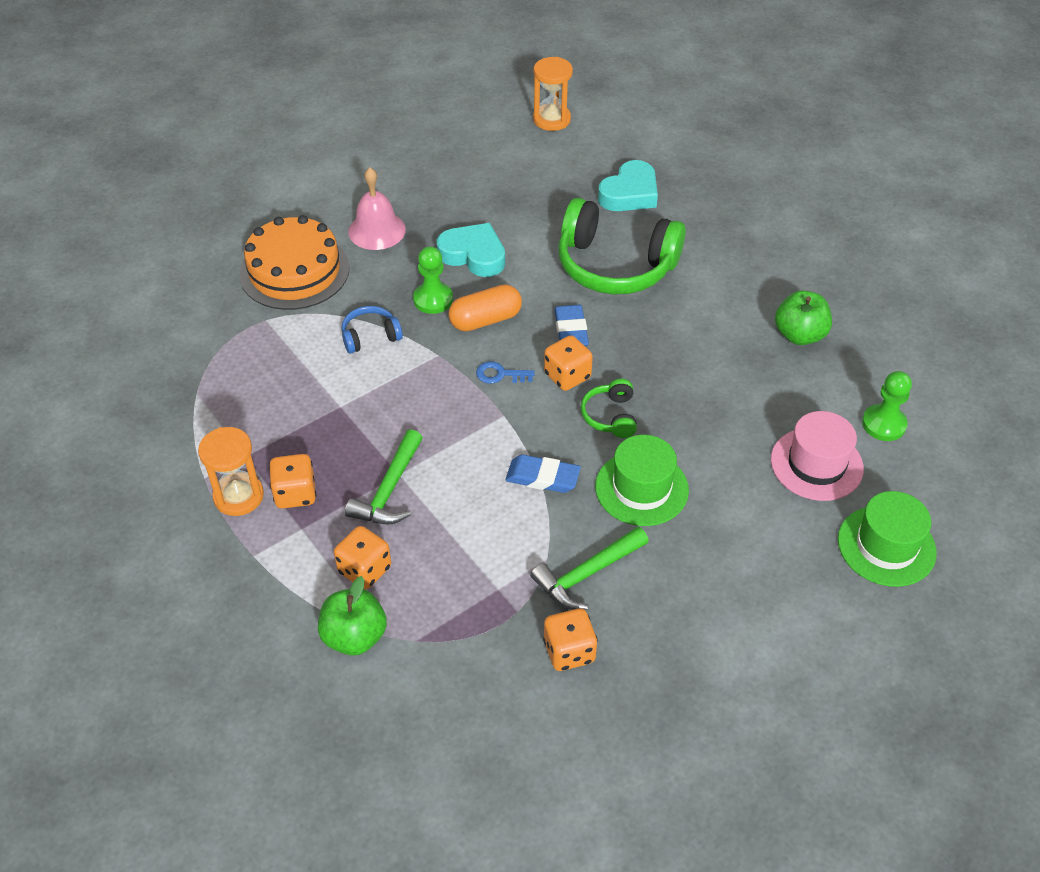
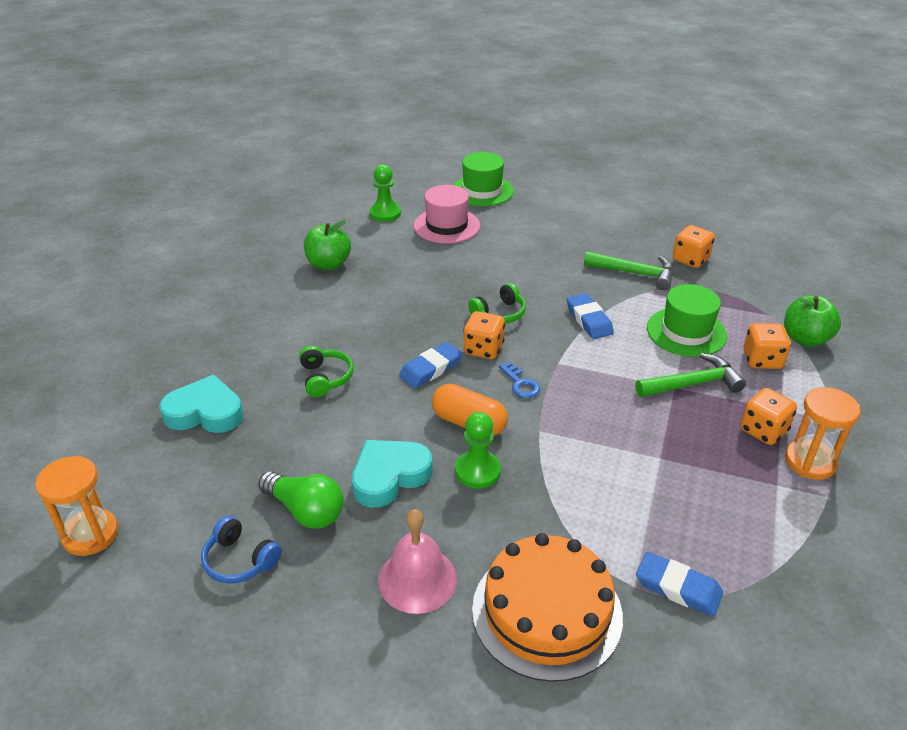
camera: 125 degrees left, 10 degrees down
(241, 338) = (678, 588): none -> blue eraser
(370, 336) = (567, 487): blue headphones -> blue headphones (240, 560)
(473, 255) = (389, 476): turquoise heart -> turquoise heart turned 60 degrees clockwise
(481, 206) = (306, 511): none -> green light bulb
(615, 266) = (325, 378): green headphones -> green headphones, size x0.46
(641, 488) = (545, 278): green hat -> green hat (686, 332)

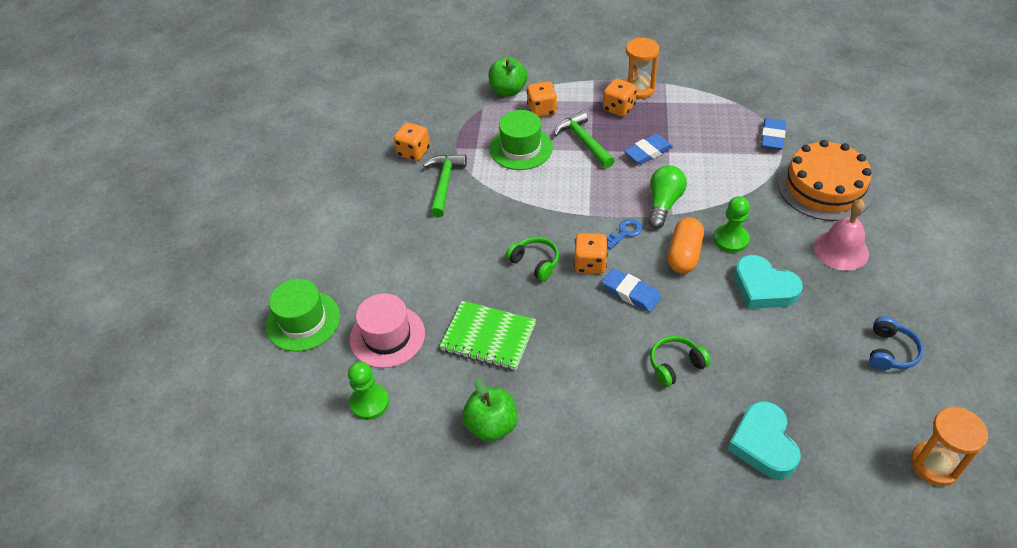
camera: 100 degrees left, 10 degrees up
(306, 511) = (824, 328): green light bulb -> green light bulb (663, 204)
(419, 274) = (488, 337): none -> green notebook
(589, 320) = (524, 204): blue eraser -> blue eraser (648, 152)

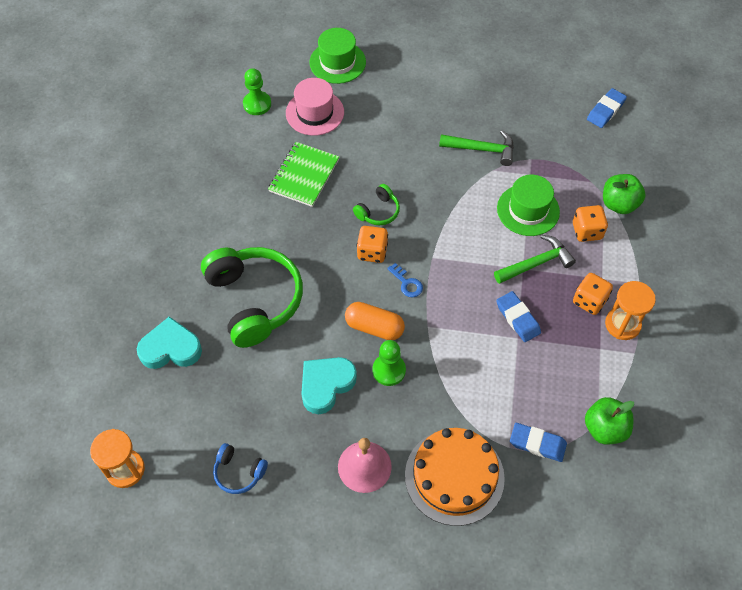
camera: 90 degrees right, 10 degrees up
(413, 152) = (526, 127): orange dice -> none
(491, 425) = (223, 175): green apple -> green apple (605, 429)
(631, 293) = (335, 278): blue eraser -> blue eraser (605, 110)
(663, 204) = (441, 321): green light bulb -> none
(675, 365) = (254, 300): green headphones -> green headphones, size x2.19

